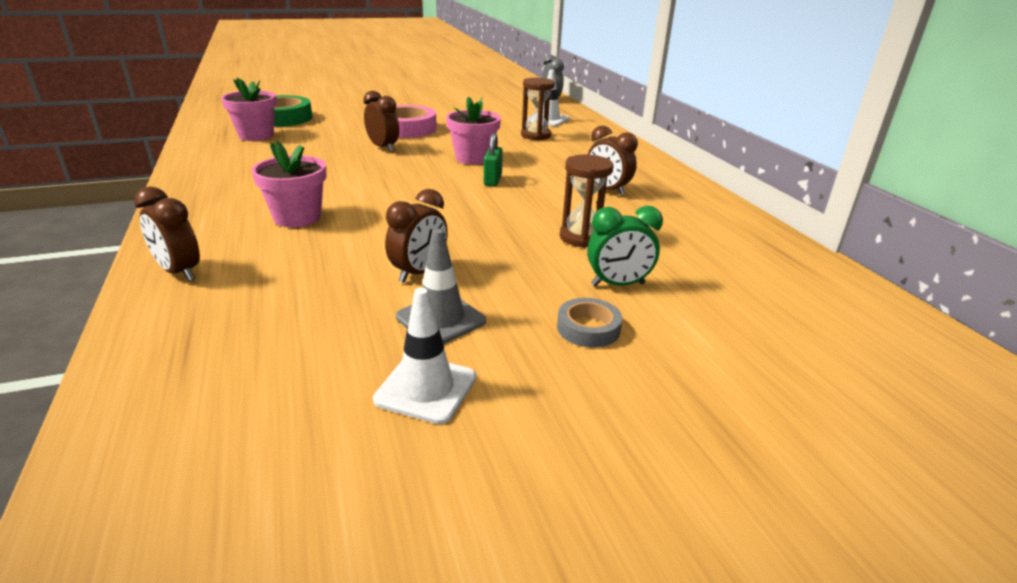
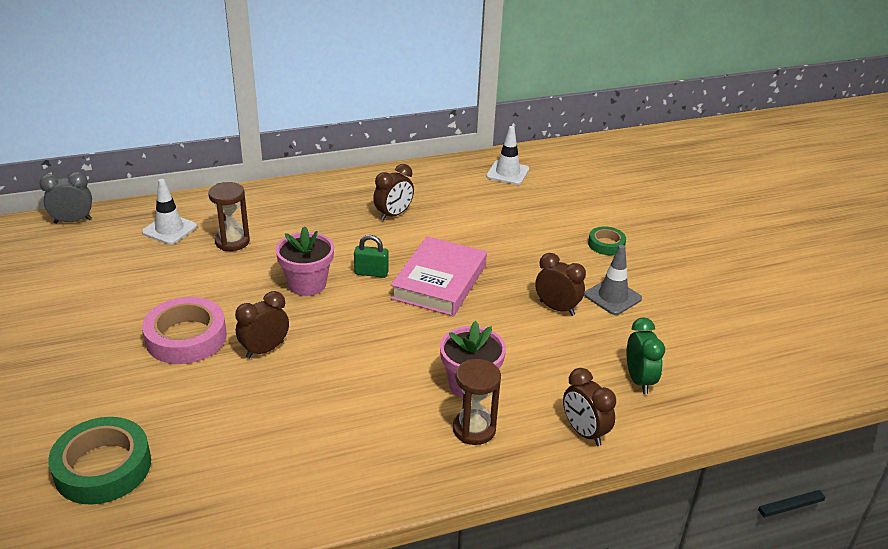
camera: 90 degrees left, 5 degrees up
(179, 272) = (584, 432): brown clock -> brown clock turned 105 degrees clockwise
(256, 136) = (196, 475): pink flower pot -> none
(426, 388) = (679, 300): white traffic cone -> white traffic cone (507, 173)
(478, 209) = (439, 282): none -> pink book
(581, 237) = (487, 236): brown hourglass -> brown hourglass (474, 429)
(588, 328) = (606, 244): grey tape -> green tape
(618, 284) = (553, 229): green clock -> green clock (639, 380)

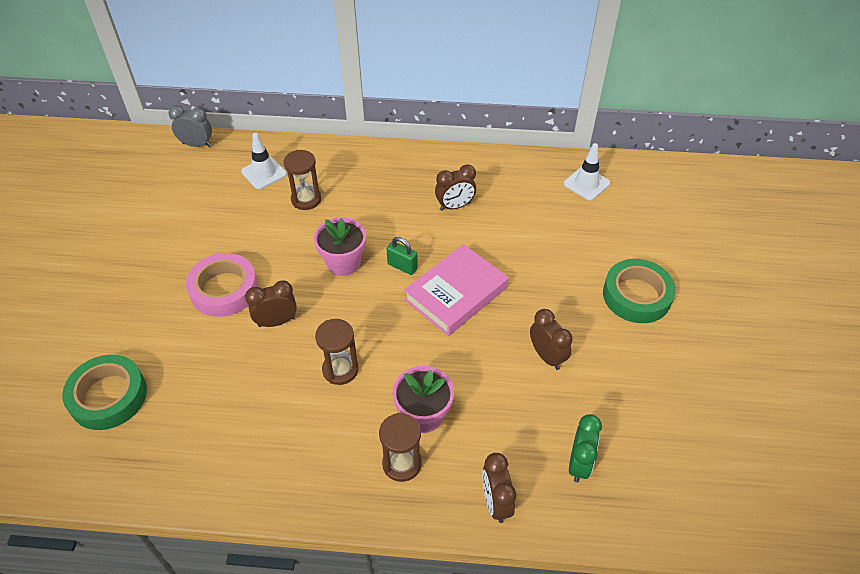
camera: 25 degrees right, 15 degrees up
(361, 371) = (340, 370): none -> brown hourglass
(606, 244) = (636, 296): green tape -> green tape, size x1.85
(612, 297) = (608, 360): grey traffic cone -> none

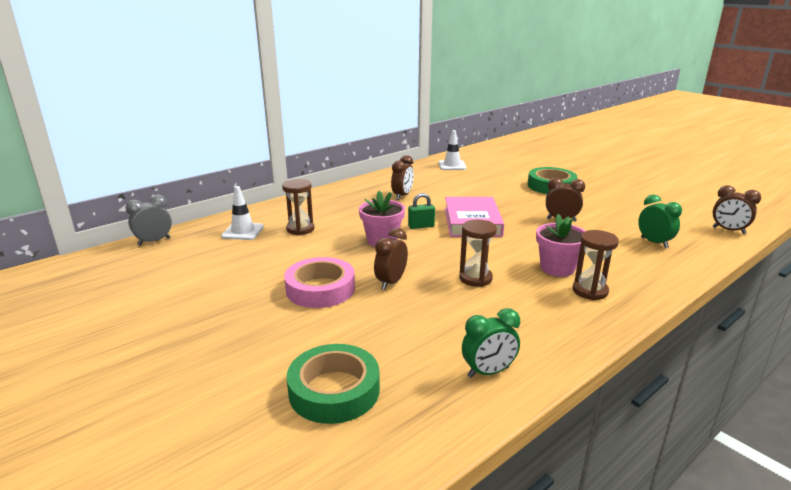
camera: 45 degrees left, 25 degrees down
(203, 467) = (488, 372): none -> green clock
(496, 502) = (658, 275): brown clock -> brown clock (728, 230)

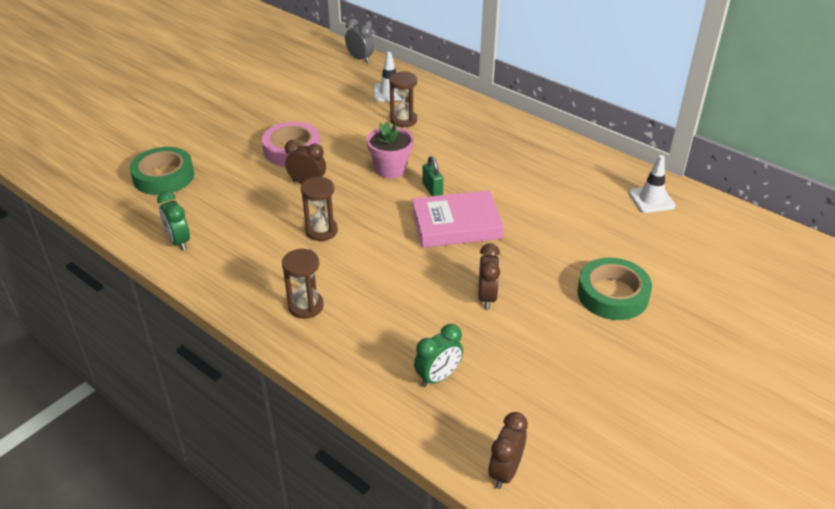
camera: 80 degrees right, 15 degrees up
(402, 196) = (515, 169): brown clock -> none
(557, 268) = (351, 286): pink flower pot -> none

